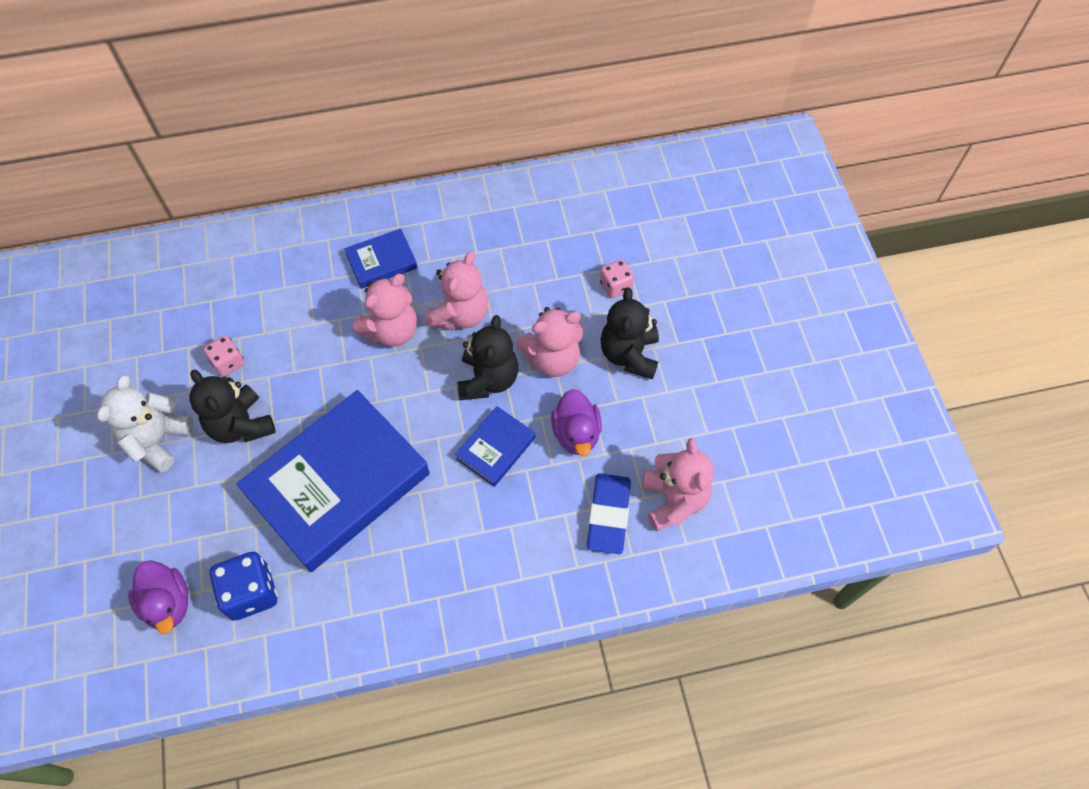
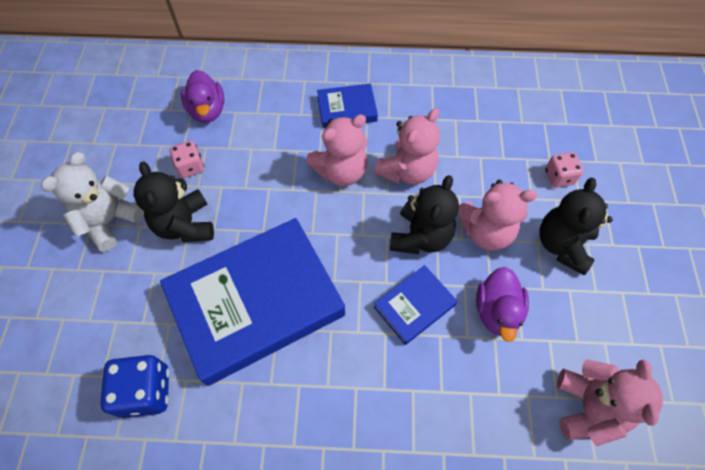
camera: 15 degrees right, 0 degrees up
(168, 603) = (67, 380): purple duck -> purple duck (207, 110)
(608, 515) = (516, 406): blue eraser -> none

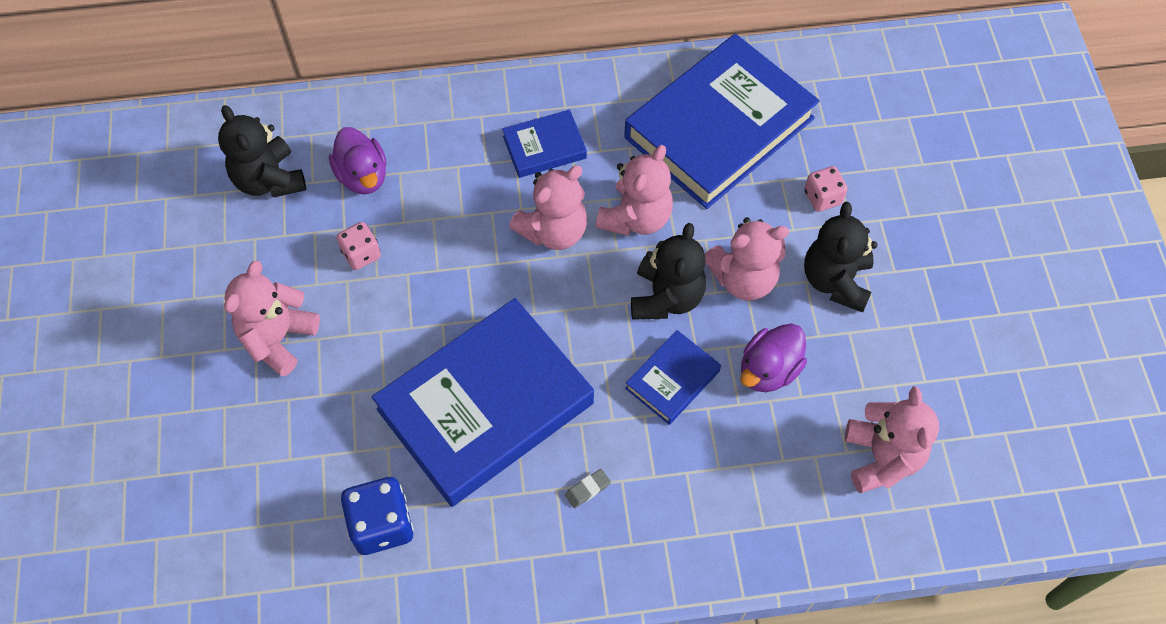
camera: 10 degrees left, 0 degrees up
(110, 221) = (278, 338): white teddy bear -> pink teddy bear
(185, 225) = (374, 328): black teddy bear -> black teddy bear (269, 180)
(325, 391) = (587, 489): none -> grey eraser
(483, 114) = (719, 128): none -> blue book
(497, 311) = (768, 370): purple duck -> purple duck turned 45 degrees clockwise

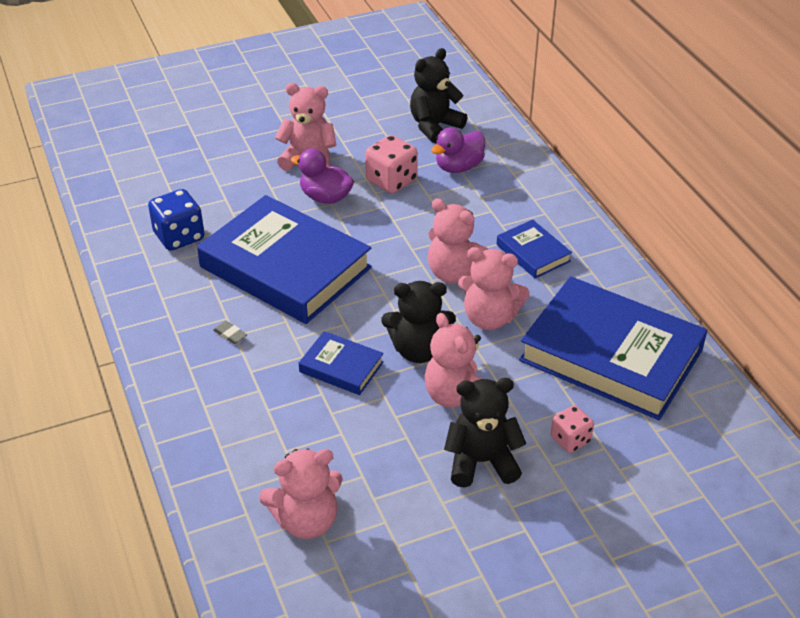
camera: 75 degrees right, 20 degrees down
(361, 254) = (391, 181): pink dice -> pink dice, size x1.59
(768, 370) = (371, 427): purple duck -> purple duck (325, 197)

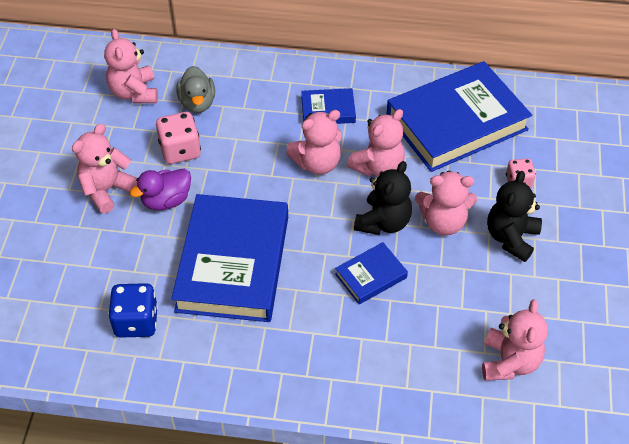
camera: 60 degrees left, 10 degrees up
(230, 335) = (287, 333): grey eraser -> none
(285, 267) = (233, 263): blue book -> blue book turned 60 degrees counterclockwise
(434, 126) = (134, 93): black teddy bear -> pink teddy bear
(458, 167) = (197, 103): purple duck -> grey duck

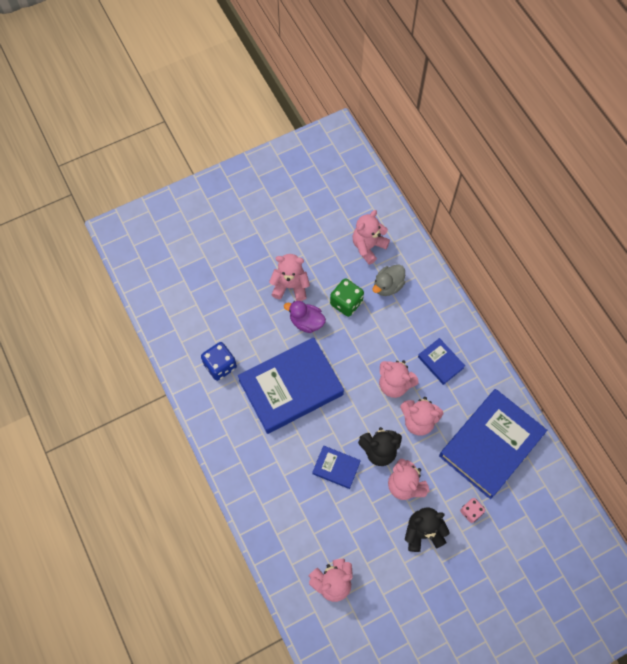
camera: 55 degrees right, 15 degrees up
(180, 150) = (346, 303): pink dice -> green dice
(456, 122) = (491, 445): blue book -> blue book turned 75 degrees counterclockwise

